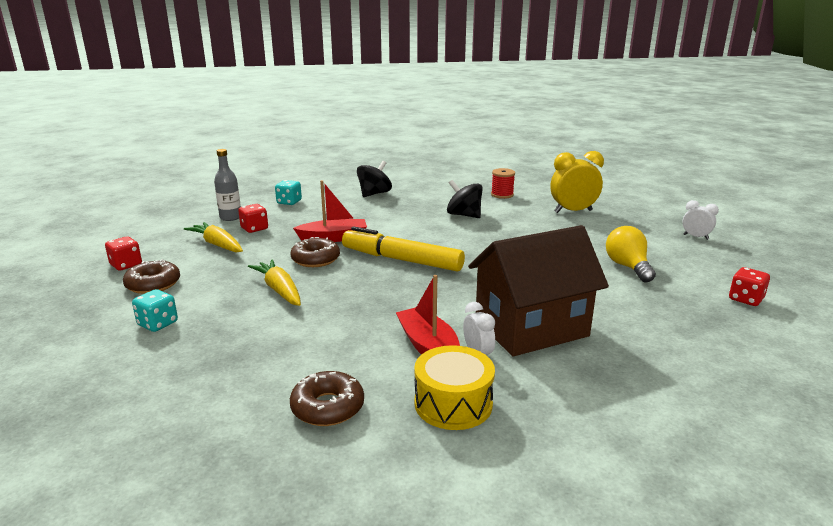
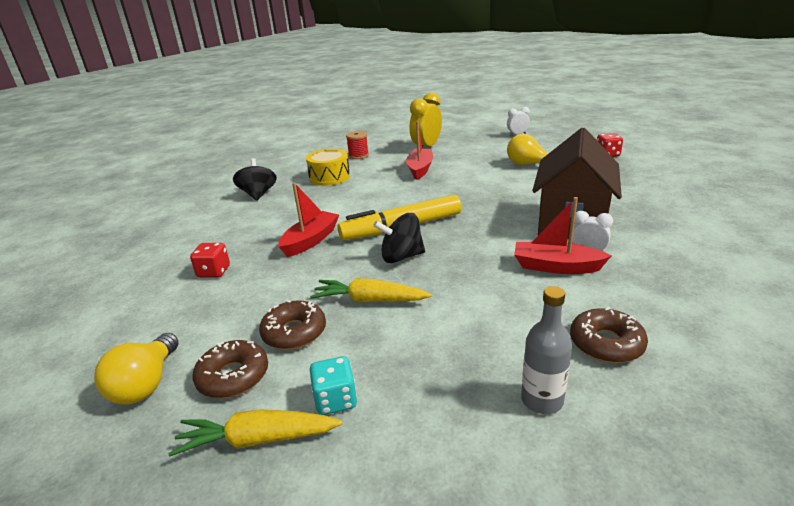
camera: 45 degrees left, 5 degrees up
(126, 265) = (146, 384): red dice -> yellow light bulb
(217, 245) = (210, 304): yellow carrot -> yellow carrot (258, 440)
(230, 217) = (159, 276): grey bottle -> grey bottle (542, 400)
(289, 202) = (191, 235): turquoise dice -> none
(315, 259) = (337, 263): brown donut -> brown donut (294, 332)
(453, 403) = (646, 286): yellow drum -> yellow drum (329, 177)
(464, 215) = (367, 179): black spinning top -> black spinning top (401, 257)
(521, 226) = (420, 169): none -> red boat

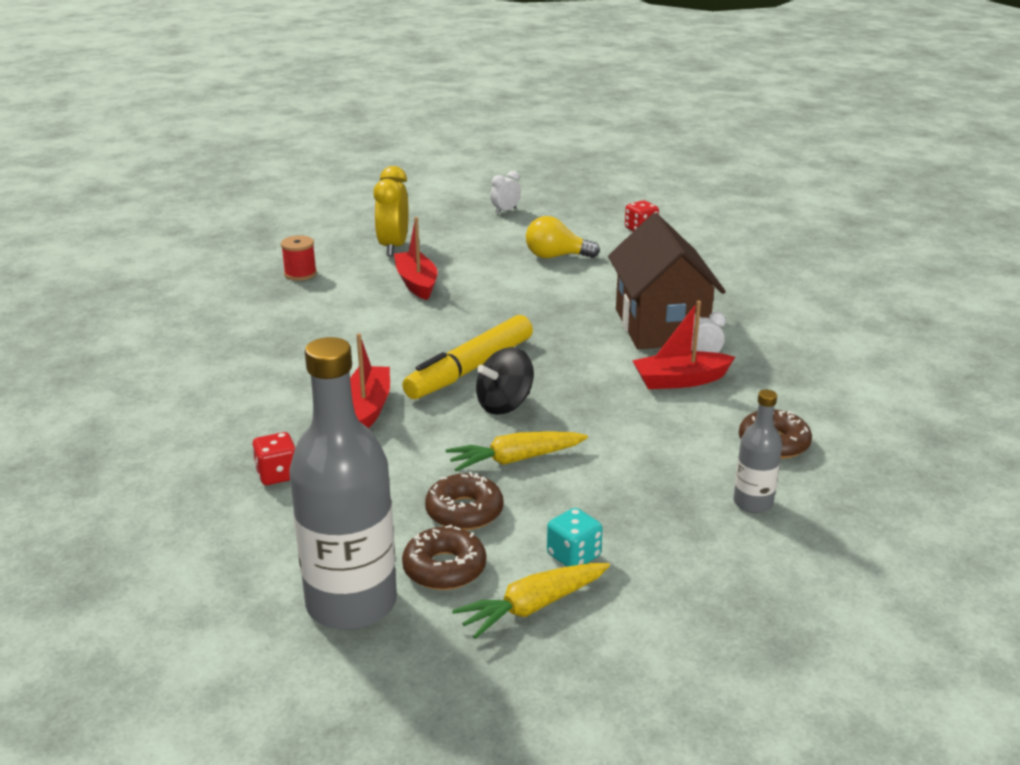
camera: 30 degrees left, 0 degrees up
(146, 384) = (351, 603): yellow light bulb -> grey bottle
(258, 194) = (207, 360): black spinning top -> none
(329, 177) = (292, 315): yellow drum -> none

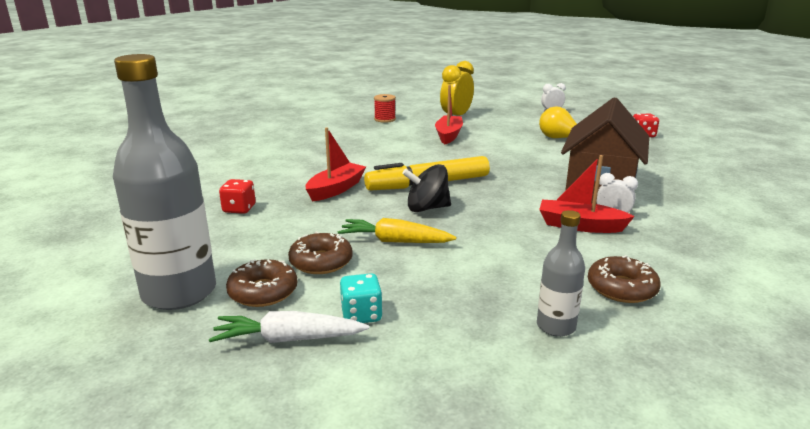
camera: 30 degrees right, 5 degrees down
(533, 607) = (288, 339): yellow carrot -> white carrot

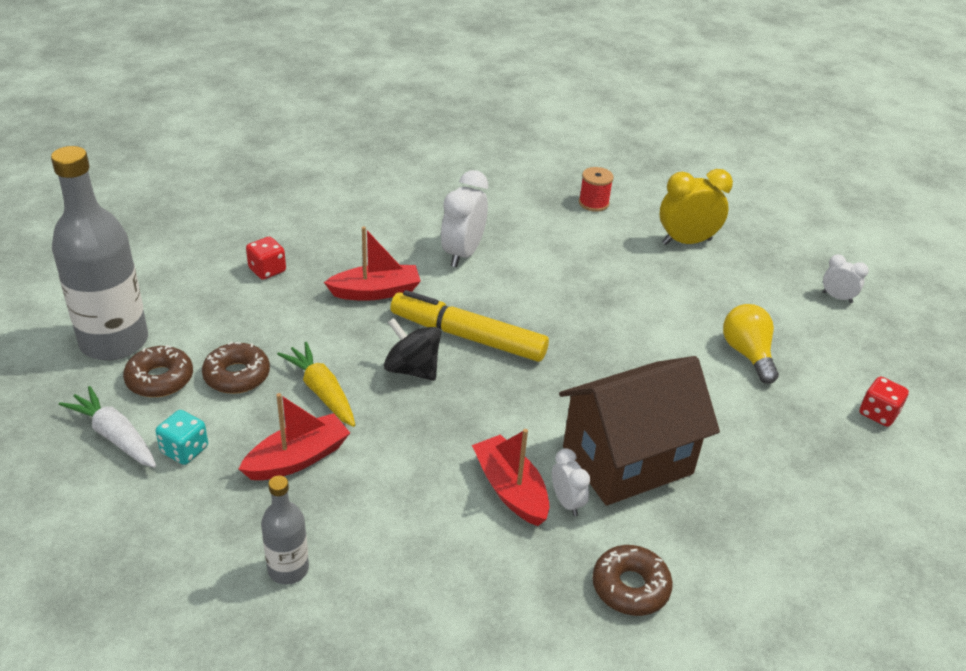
camera: 40 degrees right, 15 degrees up
(355, 157) = (463, 254): none -> white clock
(448, 135) = (618, 271): red boat -> red boat (297, 458)
(621, 288) = (407, 580): brown donut -> brown donut (630, 587)

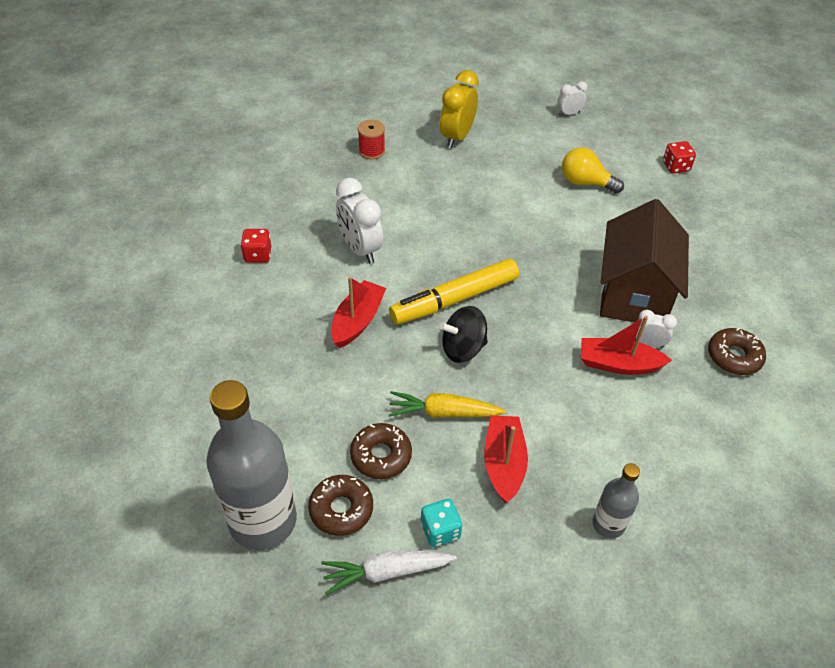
camera: 50 degrees left, 10 degrees up
(267, 270) = (266, 371): red dice -> red dice (258, 255)

